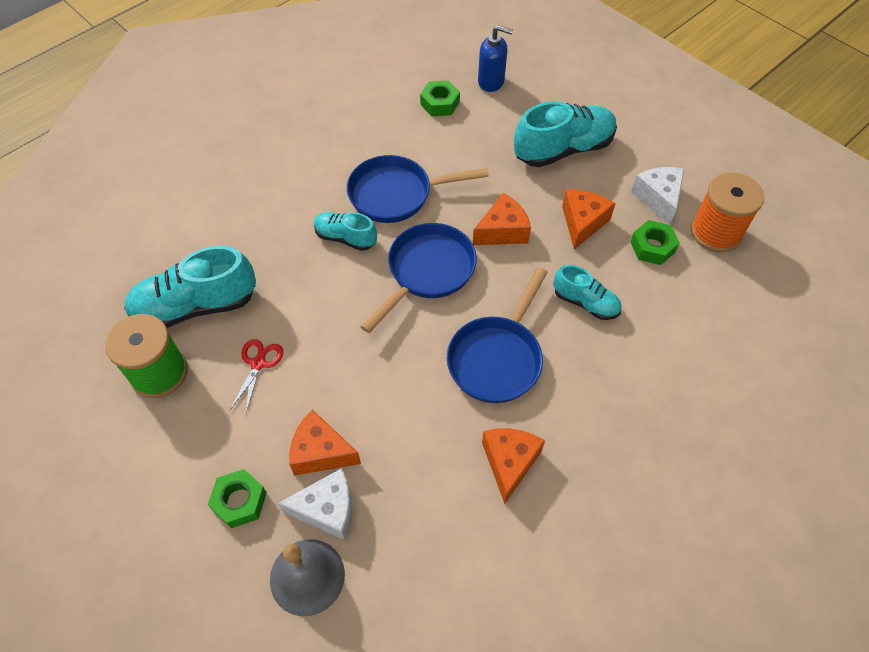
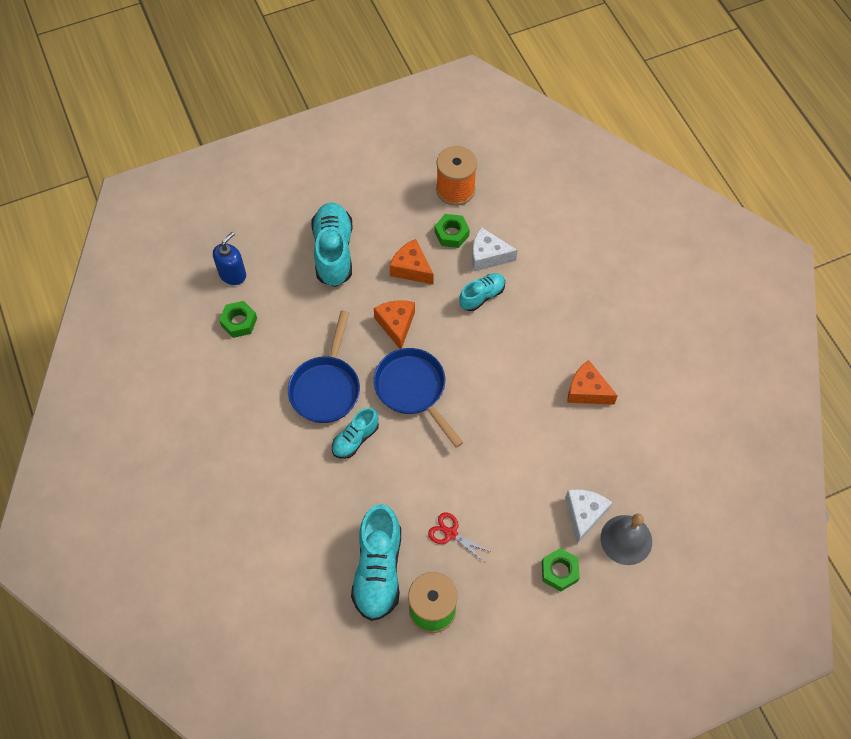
camera: 70 degrees left, 5 degrees up
(321, 452) = (540, 508): orange cheese -> none
(497, 358) = (506, 369): blue pan -> none
(658, 198) = (410, 210): white cheese -> white cheese (488, 256)

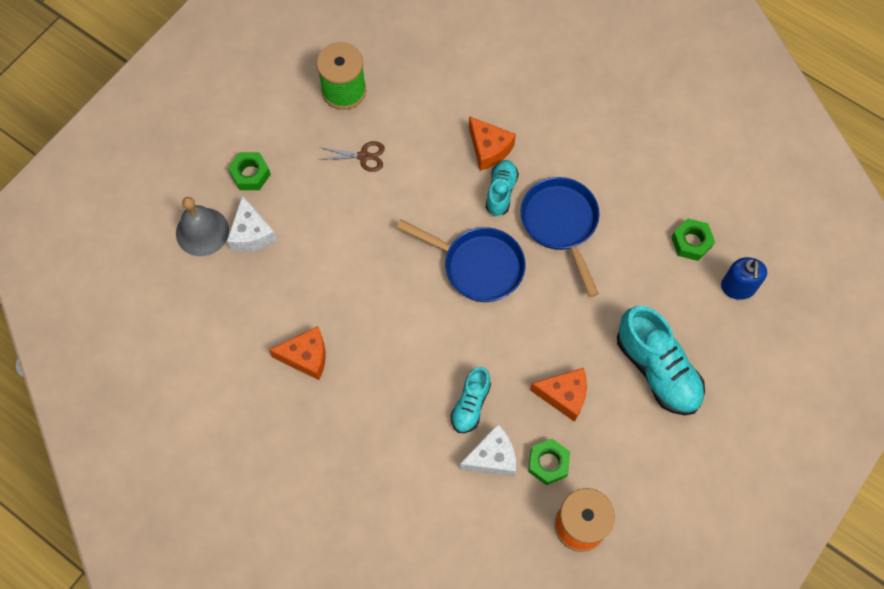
camera: 150 degrees right, 5 degrees up
(378, 570) = (408, 97): turquoise shoe -> none
(396, 325) = (537, 323): orange cheese -> orange cheese (489, 149)
(450, 533) = (364, 156): red scissors -> brown scissors

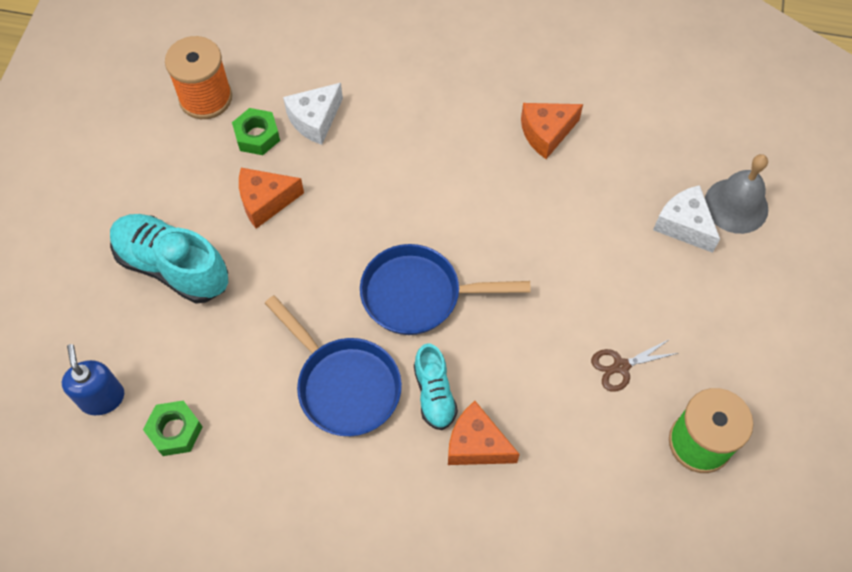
camera: 155 degrees right, 5 degrees down
(250, 174) = (733, 288): green nut -> none
(470, 404) = (358, 156): turquoise shoe -> none

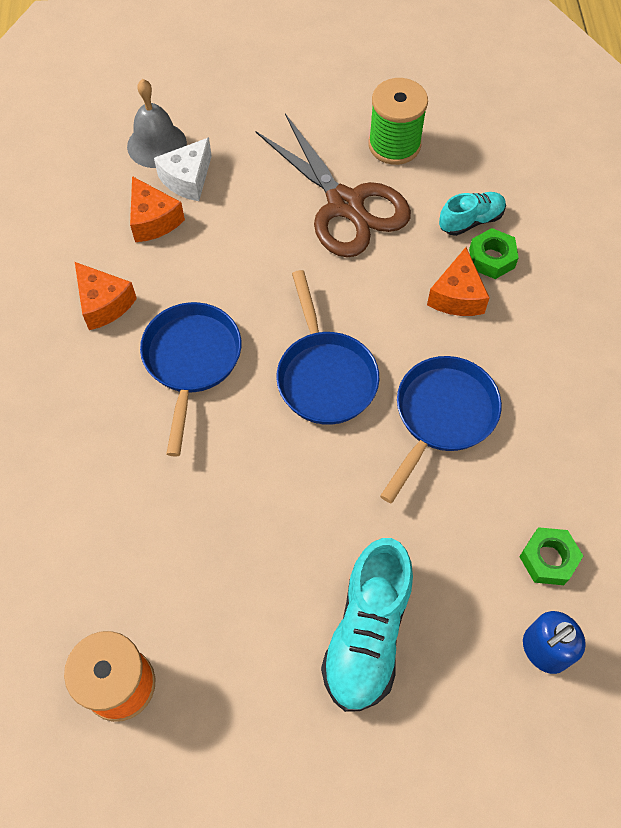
camera: 105 degrees left, 0 degrees up
(257, 136) = (166, 599): green nut -> green nut (491, 258)
(265, 201) = (255, 558): orange cheese -> orange cheese (153, 220)
(315, 120) = (130, 539): white cheese -> none
(434, 394) = (422, 339): turquoise shoe -> turquoise shoe (471, 221)
(466, 190) = (191, 361): none -> blue pan
(621, 366) = (345, 205): brown scissors -> brown scissors, size x2.43

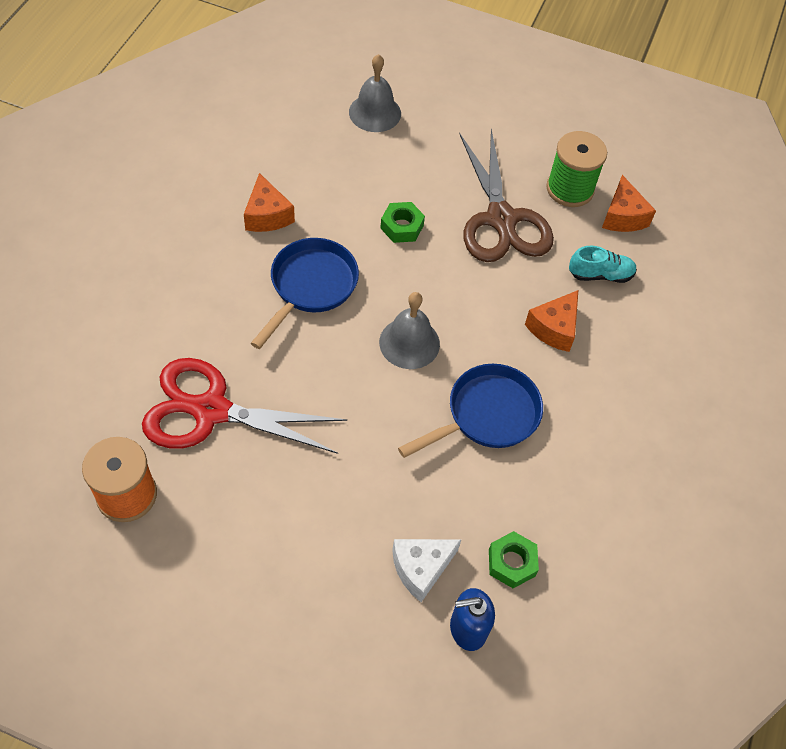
camera: 20 degrees right, 5 degrees down
(153, 220) = (340, 169): orange cheese -> orange cheese (622, 216)
(159, 546) = (210, 410): none -> red scissors
(187, 179) = (384, 148): white cheese -> white cheese (421, 568)
(325, 376) = (409, 343): blue pan -> grey bell
(367, 634) = (332, 548): turquoise shoe -> none
(491, 258) = (601, 311): green nut -> green nut (402, 227)

